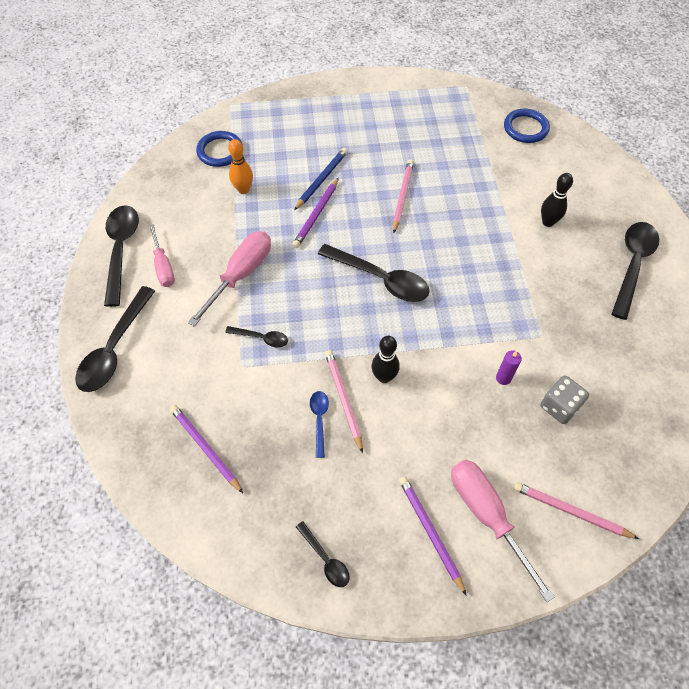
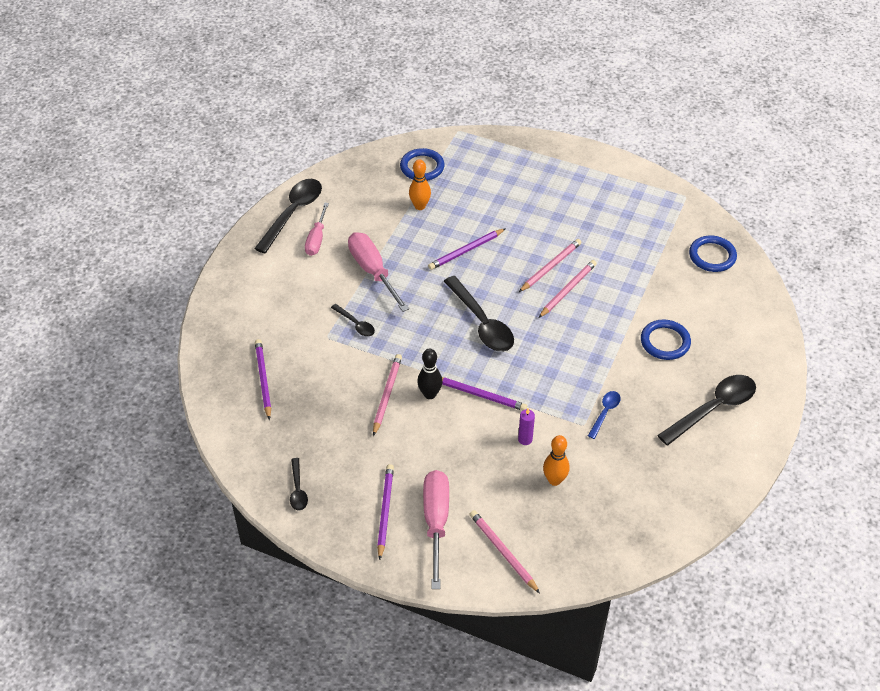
camera: 30 degrees right, 10 degrees down
(115, 348) = (243, 283): black spoon -> none
(241, 274) = (372, 271): pink screwdriver -> pink screwdriver turned 90 degrees counterclockwise
(319, 420) = (358, 400): blue spoon -> blue spoon (605, 413)
(321, 180) = (491, 225): blue pencil -> none
(430, 353) = (480, 395): none -> purple pencil
(433, 212) = (567, 290): none -> pink pencil
(548, 222) = (665, 342): black bowling pin -> blue ring
(559, 406) = (554, 480): grey dice -> orange bowling pin

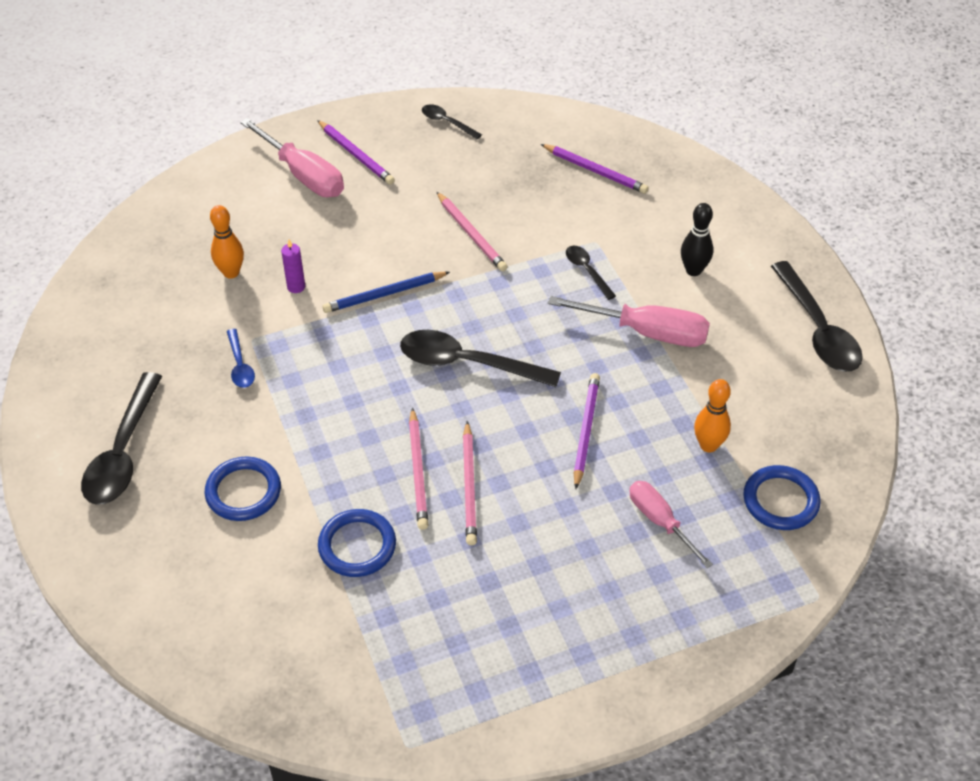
camera: 135 degrees right, 0 degrees up
(316, 239) = (750, 321): pink screwdriver -> pink screwdriver (659, 521)
(355, 324) = (587, 271): black spoon -> black spoon turned 60 degrees clockwise
(430, 394) = (433, 262): black bowling pin -> black bowling pin (693, 270)
(480, 395) = (384, 294): purple pencil -> blue pencil
(503, 552) = (221, 192): pink pencil -> none
(712, 256) = (284, 665): blue ring -> blue ring (357, 546)

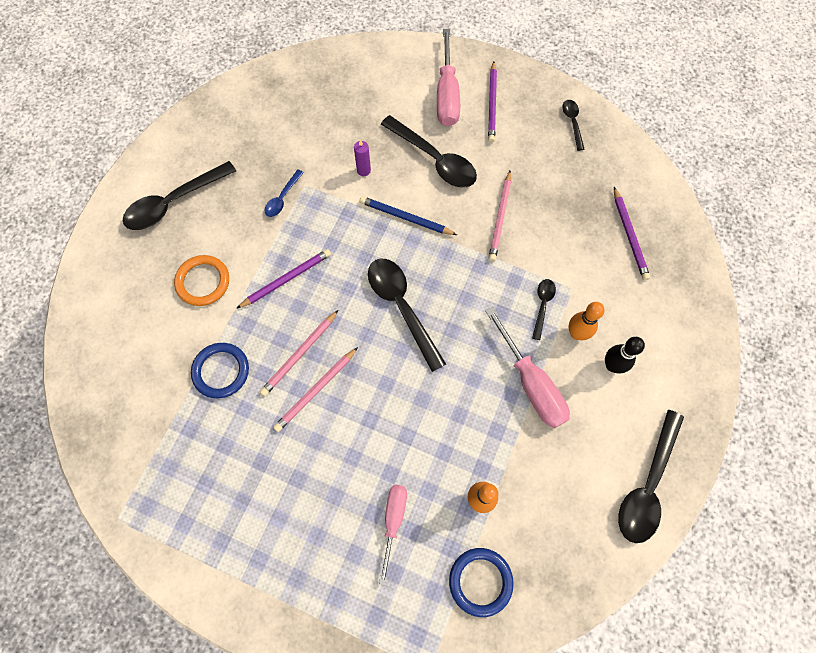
camera: 45 degrees right, 20 degrees up
(231, 272) = (340, 131): orange bowling pin -> orange bowling pin (576, 333)
(243, 492) = (203, 282): blue ring -> orange ring
(355, 232) = (434, 159): none -> black spoon
(586, 431) = (418, 417): purple pencil -> purple pencil (286, 279)

